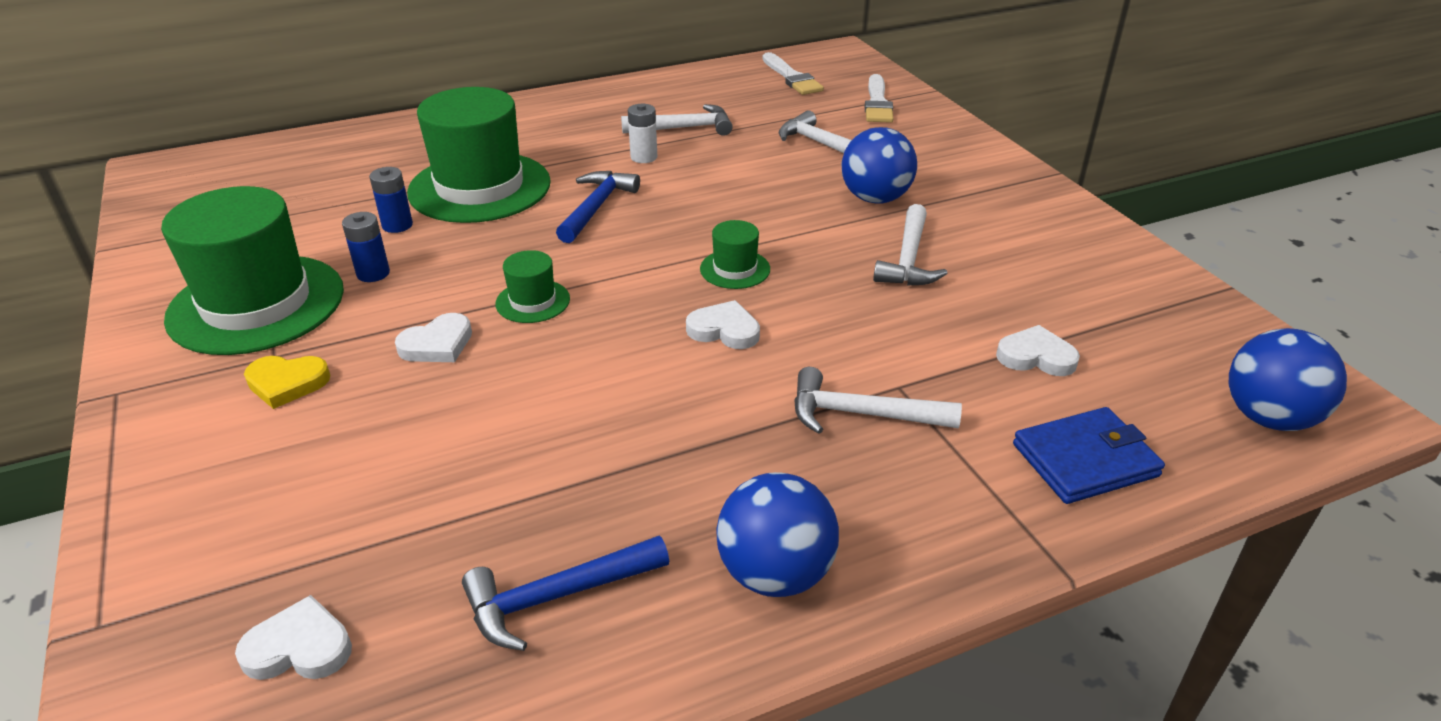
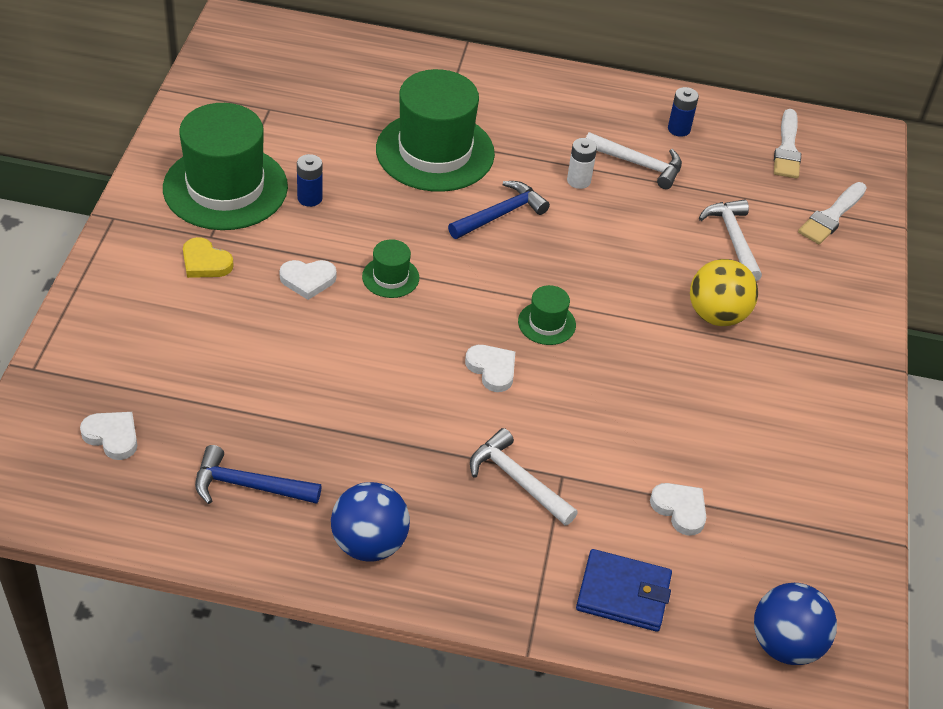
camera: 30 degrees right, 10 degrees up
(397, 225) = (354, 161): blue battery -> blue battery (679, 129)
(875, 198) = (717, 315): blue ball -> yellow ball
(908, 259) = (680, 383): white hammer -> none

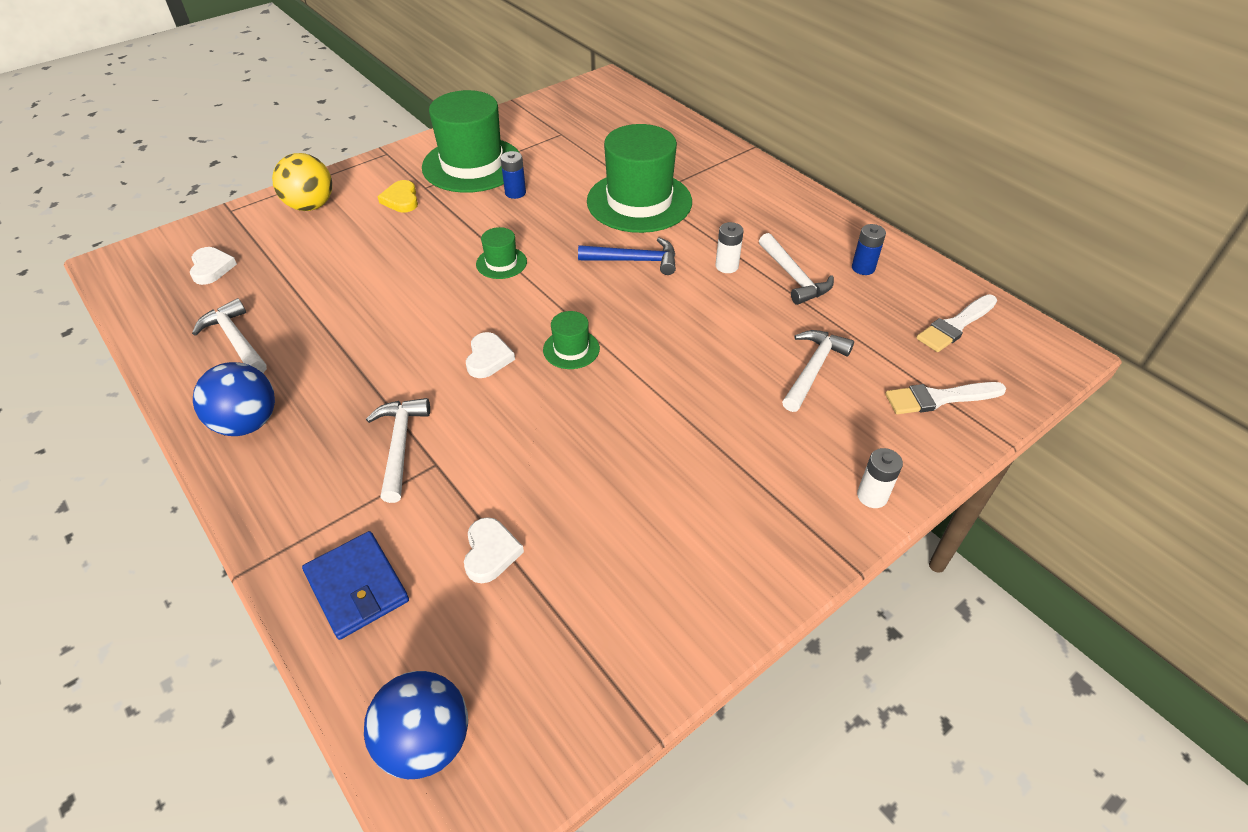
camera: 45 degrees right, 0 degrees up
(248, 486) = (236, 340): blue hammer -> white hammer
(308, 280) = (446, 239): white heart -> none
(717, 315) = (723, 419): yellow ball -> yellow ball (311, 206)
(861, 314) = (872, 496): none -> white battery

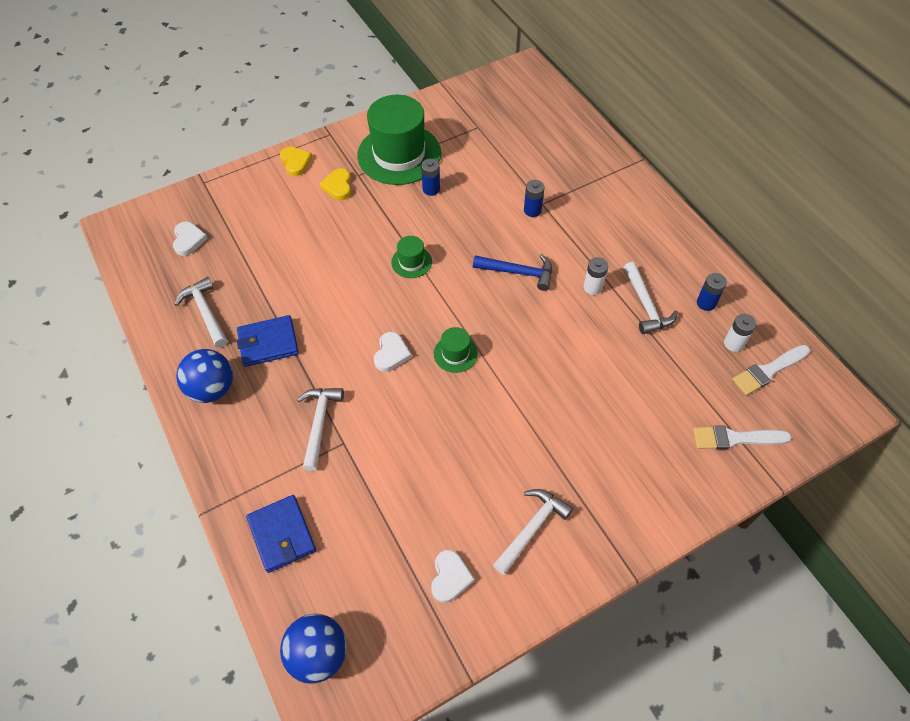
camera: 10 degrees right, 10 degrees up
(311, 206) = (266, 185): yellow ball -> none
(323, 364) = (268, 343): none -> blue wallet
(346, 182) = (295, 162): none -> yellow heart
(490, 552) = (375, 521): white heart -> white heart (450, 577)
(639, 201) = (532, 210): green hat -> blue battery
(813, 369) = (641, 397): white hammer -> white hammer (532, 528)
(872, 496) = (660, 517): white battery -> white battery (733, 343)

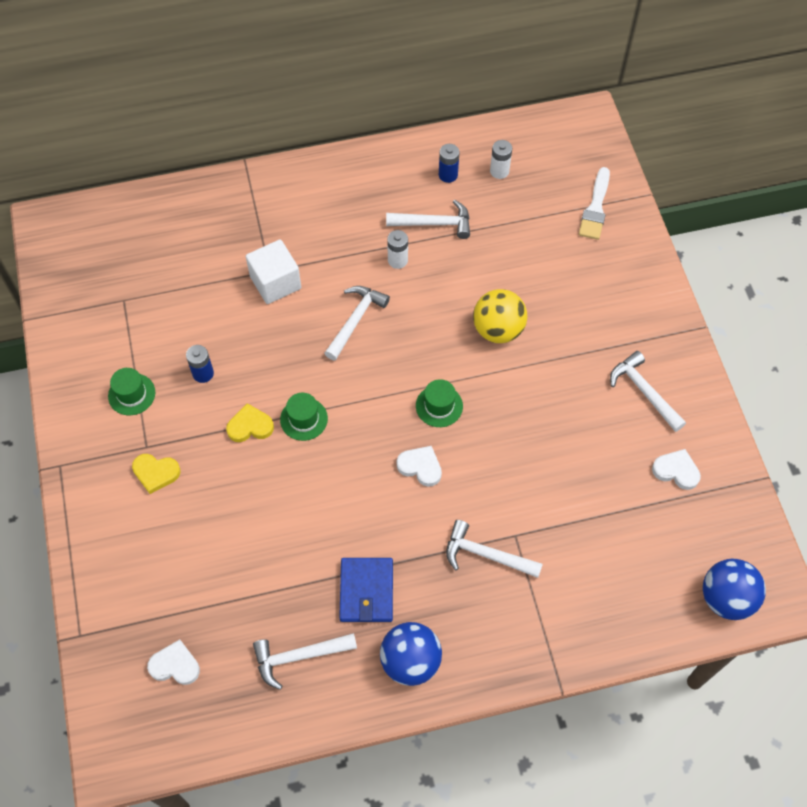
camera: 75 degrees left, 5 degrees up
(282, 534) = (603, 612): blue wallet -> none
(295, 162) = (93, 515): yellow heart -> yellow heart (250, 426)
(399, 154) = (131, 394): green hat -> green hat, size x0.44
(518, 272) = (355, 320): blue hammer -> white hammer
(532, 210) = (275, 282): blue battery -> white cube
(552, 382) = (498, 329): none -> yellow ball
(768, 371) = (535, 157): white brush -> none

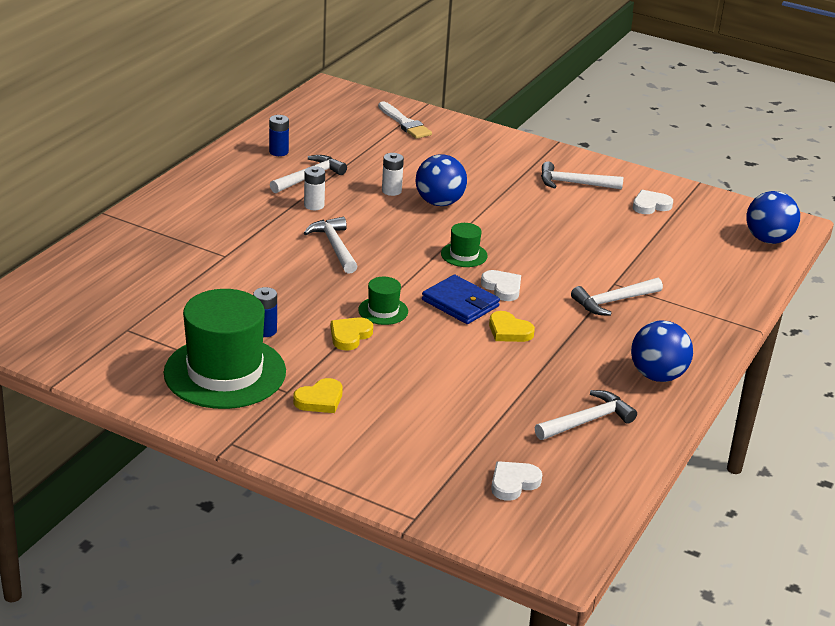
camera: 50 degrees left, 30 degrees down
(131, 394) = (225, 372): green hat -> green hat, size x2.26
(275, 282) = (240, 259): white cube -> none
(299, 657) = (587, 421): white hammer -> white hammer turned 150 degrees counterclockwise
(364, 517) = (509, 331): none -> yellow heart
(366, 591) = (573, 363): blue wallet -> blue wallet (460, 303)
(420, 467) = (502, 288): white heart -> white heart turned 75 degrees clockwise
(498, 329) = (439, 202): yellow ball -> blue ball
(499, 171) = (312, 135): white battery -> white battery (391, 191)

